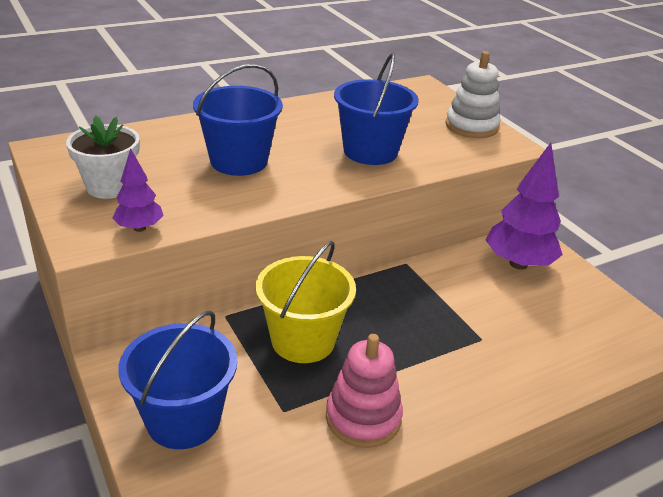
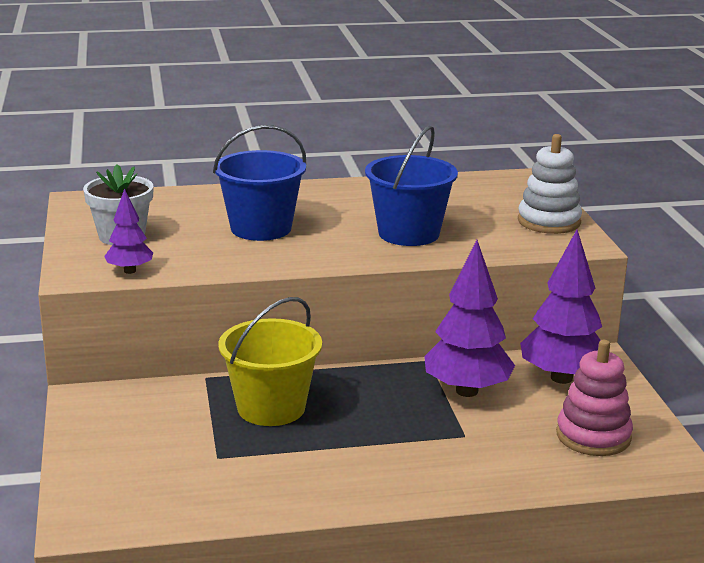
camera: 20 degrees right, 10 degrees down
(183, 419) = (121, 447): blue bucket -> none
(363, 418) = (291, 475): pink stacking toy -> pink stacking toy (593, 436)
(455, 290) = (466, 391): none -> purple tree

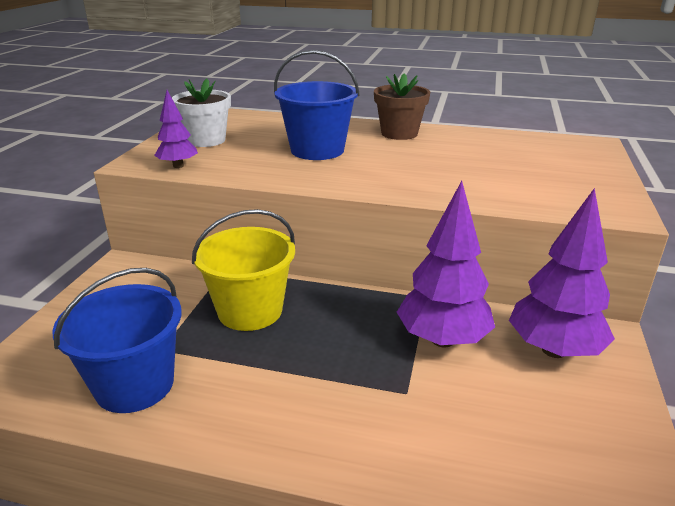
camera: 25 degrees right, 5 degrees up
(328, 195) = (399, 133): none -> brown flower pot
(408, 233) = (441, 173): blue bucket -> blue bucket (134, 385)
(549, 222) = (593, 184): white stacking toy -> none
(593, 436) = (555, 437): pink stacking toy -> none

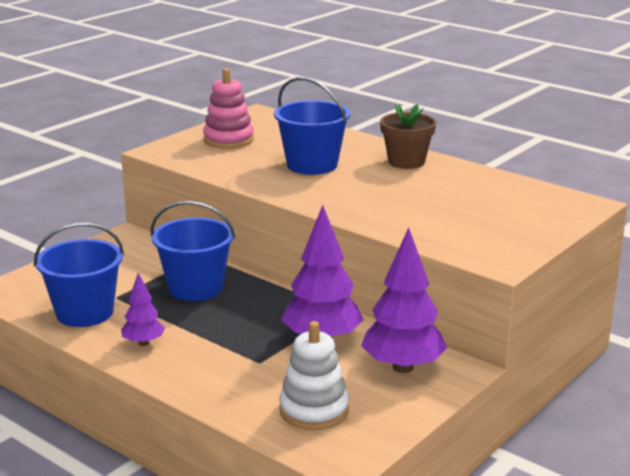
camera: 25 degrees right, 5 degrees down
(178, 166) = (186, 159): purple tree -> purple tree (143, 343)
(206, 140) = (228, 140): white flower pot -> pink stacking toy
(250, 311) = (195, 288): yellow bucket -> blue bucket
(534, 446) = (314, 410): none -> white stacking toy

